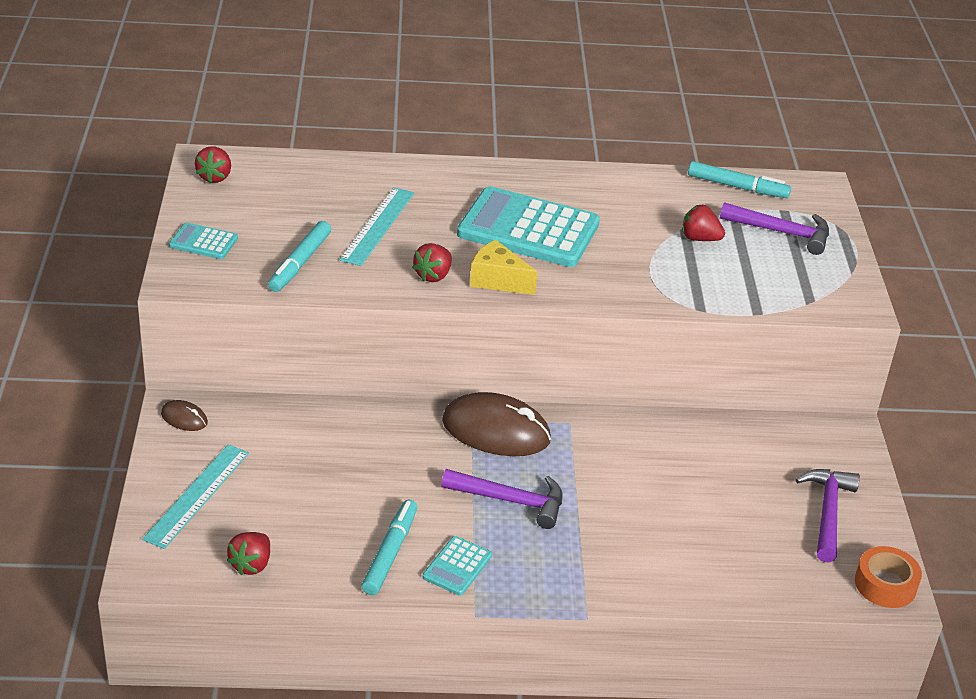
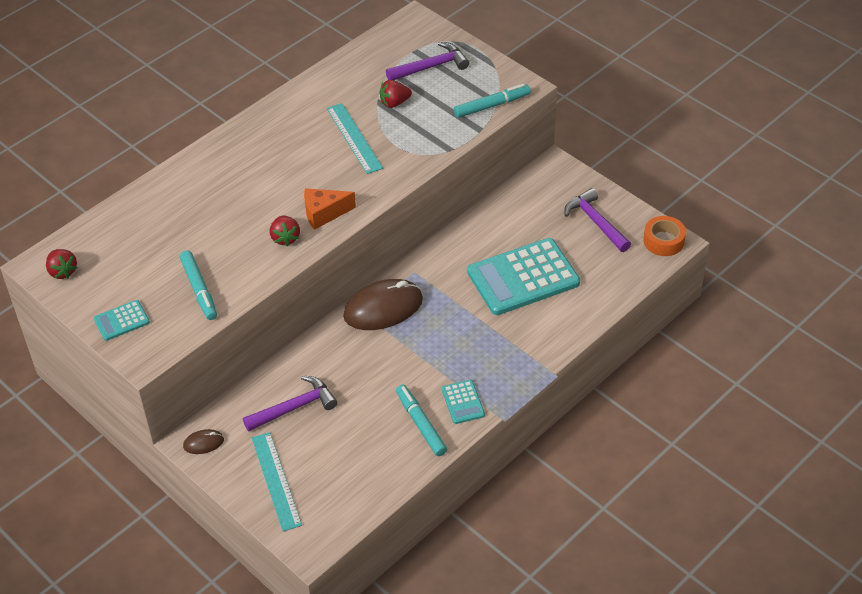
camera: 40 degrees left, 10 degrees up
(251, 564) = (359, 493): red strawberry -> none
(377, 226) = (209, 230): turquoise ruler -> turquoise ruler (354, 138)
(497, 280) = (324, 213): yellow cheese -> orange cheese
(511, 501) = (442, 342): purple hammer -> purple hammer (294, 407)
(528, 229) = (296, 166): turquoise calculator -> turquoise calculator (523, 278)
(737, 187) = (372, 52): turquoise marker -> turquoise marker (492, 105)

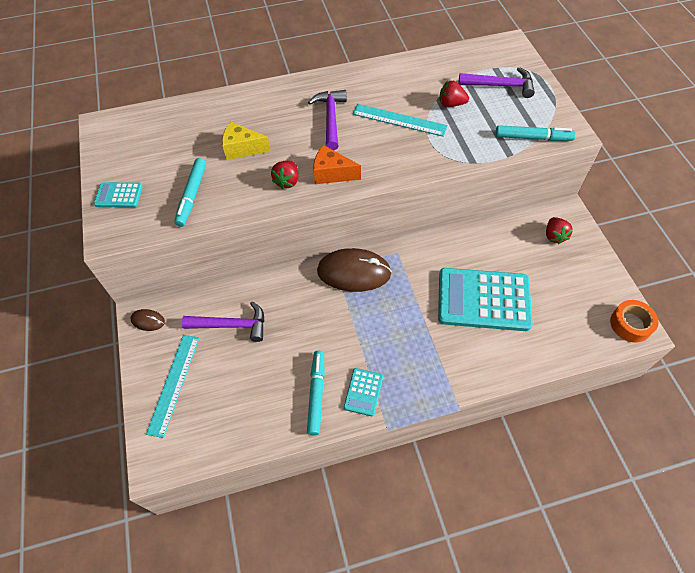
camera: 30 degrees right, 10 degrees up
(62, 271) = (112, 136): red strawberry -> red strawberry (554, 236)
(215, 227) = (242, 148): none -> yellow cheese
(354, 138) = (399, 120): turquoise ruler -> turquoise ruler turned 75 degrees counterclockwise
(595, 222) = (576, 277): purple hammer -> purple hammer (330, 118)

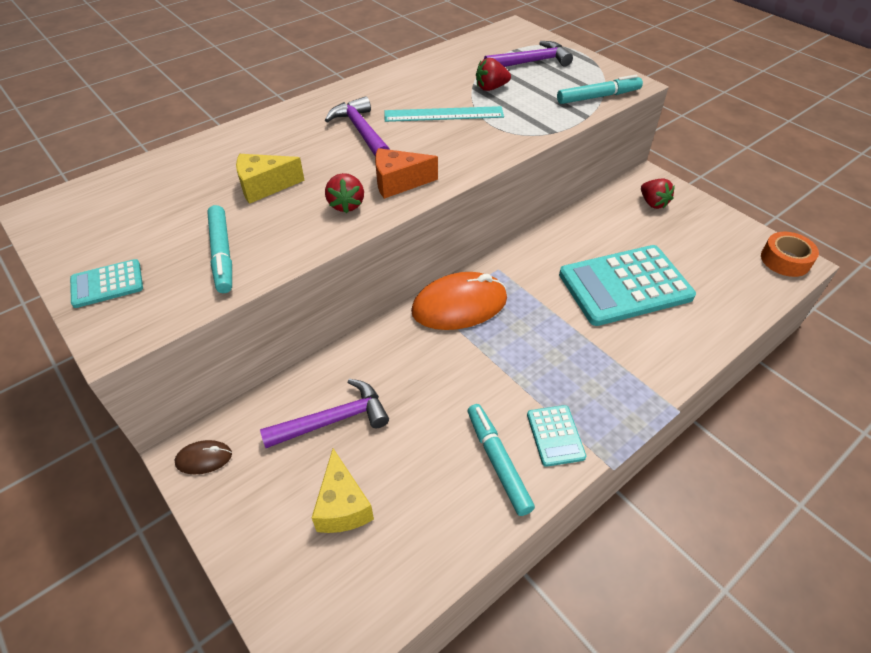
camera: 25 degrees left, 10 degrees down
(174, 384) = (287, 529): turquoise ruler -> none
(210, 383) = (342, 506): none -> yellow cheese
(354, 272) = (459, 305): brown mouse -> orange mouse

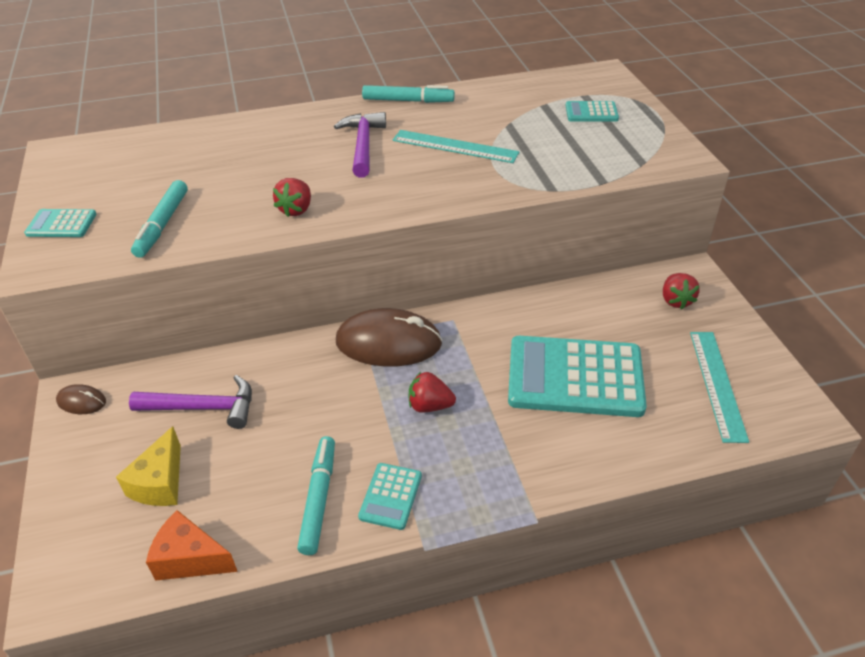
camera: 25 degrees right, 5 degrees down
(264, 187) = (240, 175): yellow cheese -> none
(398, 183) = (358, 202): orange cheese -> orange cheese (190, 559)
(459, 305) = (388, 343): orange mouse -> brown mouse
(491, 88) = (525, 130): red strawberry -> red strawberry (430, 405)
(531, 62) = (591, 112): purple hammer -> turquoise calculator
(598, 97) = (634, 165): turquoise marker -> turquoise marker (408, 101)
(725, 258) = (717, 384): none -> turquoise ruler
(785, 260) = (793, 409): orange tape -> none

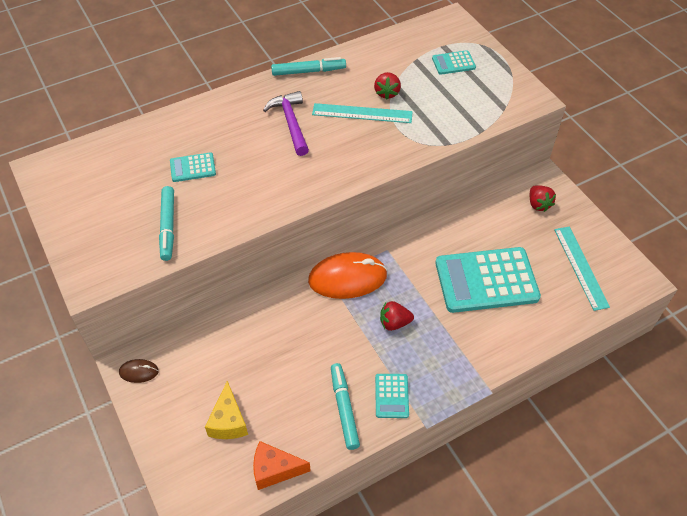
camera: 15 degrees left, 10 degrees up
(61, 224) = (86, 240): turquoise calculator -> turquoise calculator (193, 168)
(203, 407) = (233, 357): purple hammer -> none
(296, 210) = (265, 195): red strawberry -> red strawberry (387, 93)
(388, 343) = (347, 278): brown mouse -> orange mouse

